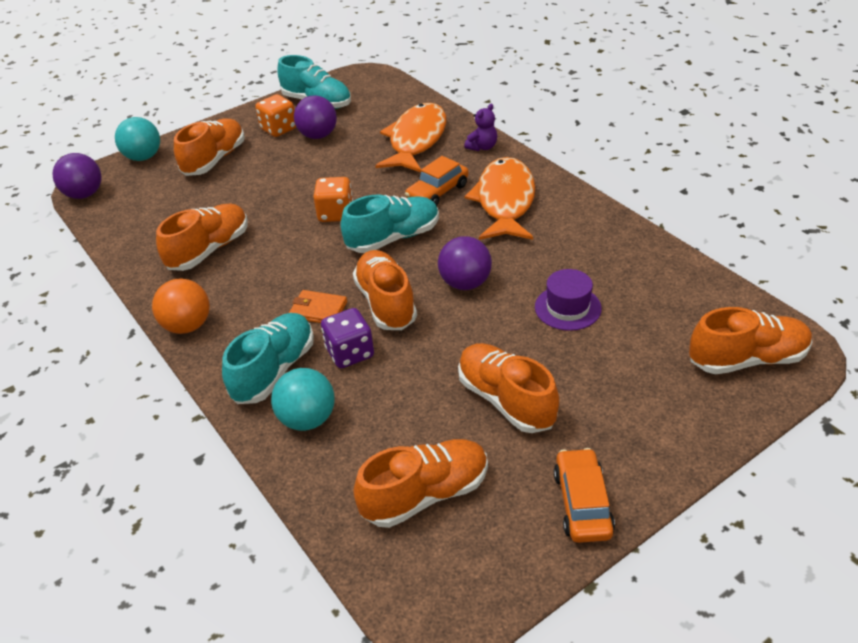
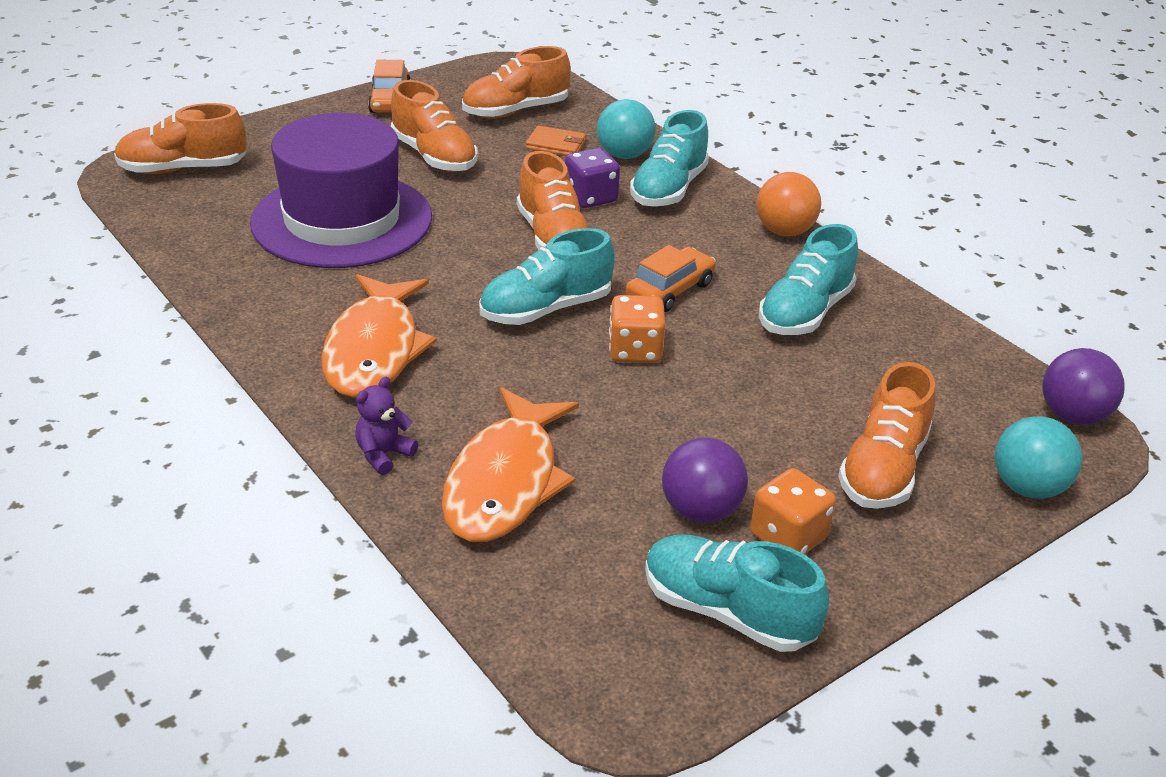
camera: 175 degrees right, 5 degrees down
(209, 250) = (805, 312): orange shoe -> turquoise shoe
(318, 310) = (633, 236): orange wallet -> orange wallet (556, 145)
(437, 192) = (476, 373): orange car -> orange car (670, 290)
(465, 283) = (455, 251): purple ball -> none
(567, 308) = (342, 220): purple hat -> purple hat, size x2.34

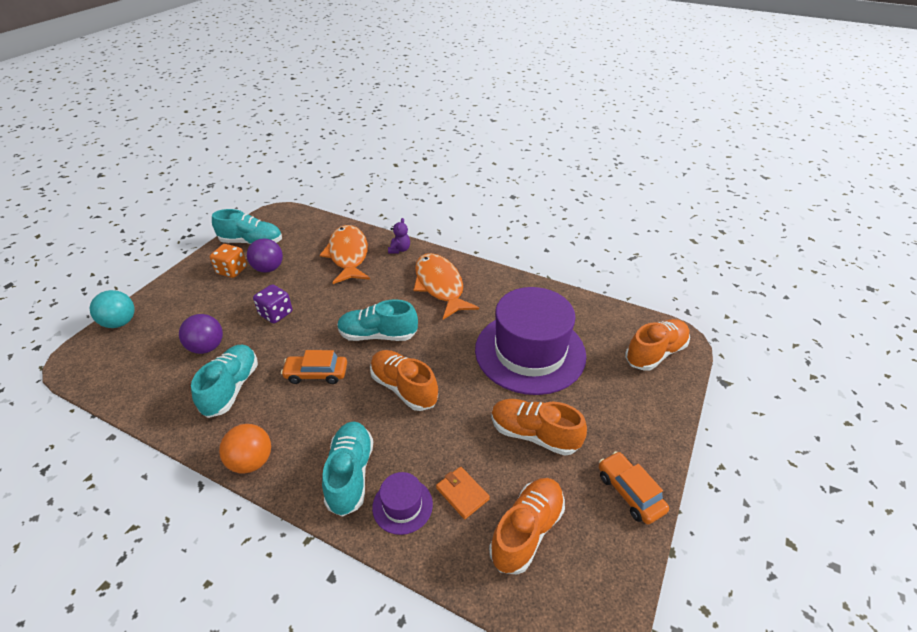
camera: 155 degrees right, 5 degrees up
(546, 309) = (378, 335): turquoise shoe -> turquoise shoe turned 120 degrees counterclockwise
(556, 145) = (462, 493): orange wallet -> orange wallet turned 60 degrees clockwise
(590, 198) = (401, 438): purple dice -> purple dice (276, 314)
(624, 155) = (402, 505): turquoise ball -> purple hat
(635, 351) = (321, 328): orange dice -> none
(670, 290) = (316, 374): orange car -> orange car turned 75 degrees clockwise
(883, 469) = (190, 309): orange shoe -> none
(1072, 416) = (79, 371): purple ball -> purple ball (207, 347)

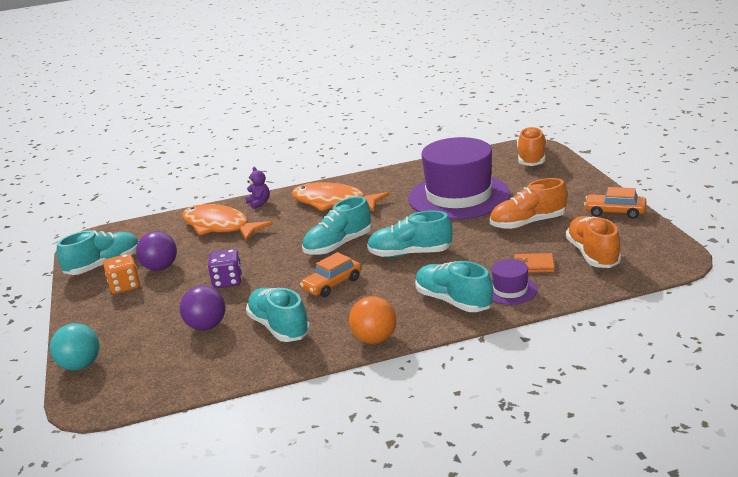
camera: 40 degrees left, 15 degrees down
(404, 388) = (410, 254): orange shoe -> turquoise shoe

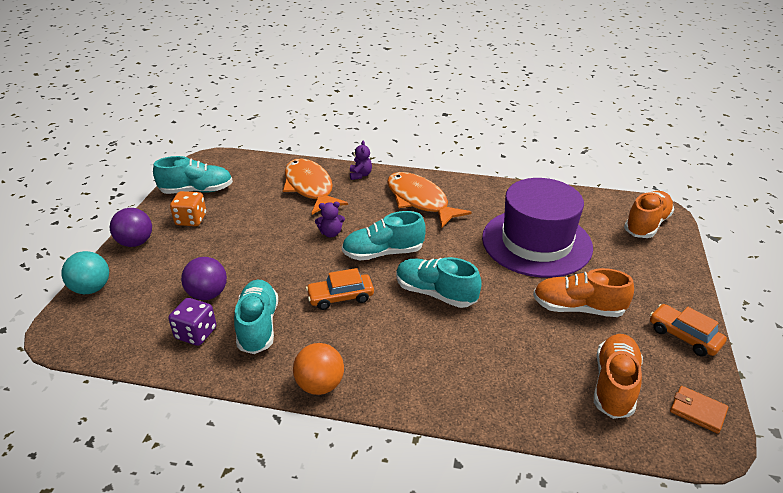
camera: 25 degrees right, 10 degrees up
(160, 268) = (231, 212): purple ball -> purple ball (136, 242)
(227, 281) = (265, 251): purple dice -> purple dice (196, 333)
(276, 249) = (331, 233): none -> purple teddy bear
(453, 301) = (426, 375): turquoise shoe -> none
(510, 290) = (491, 390): purple hat -> none
(533, 265) = (540, 368): orange wallet -> orange wallet (697, 411)

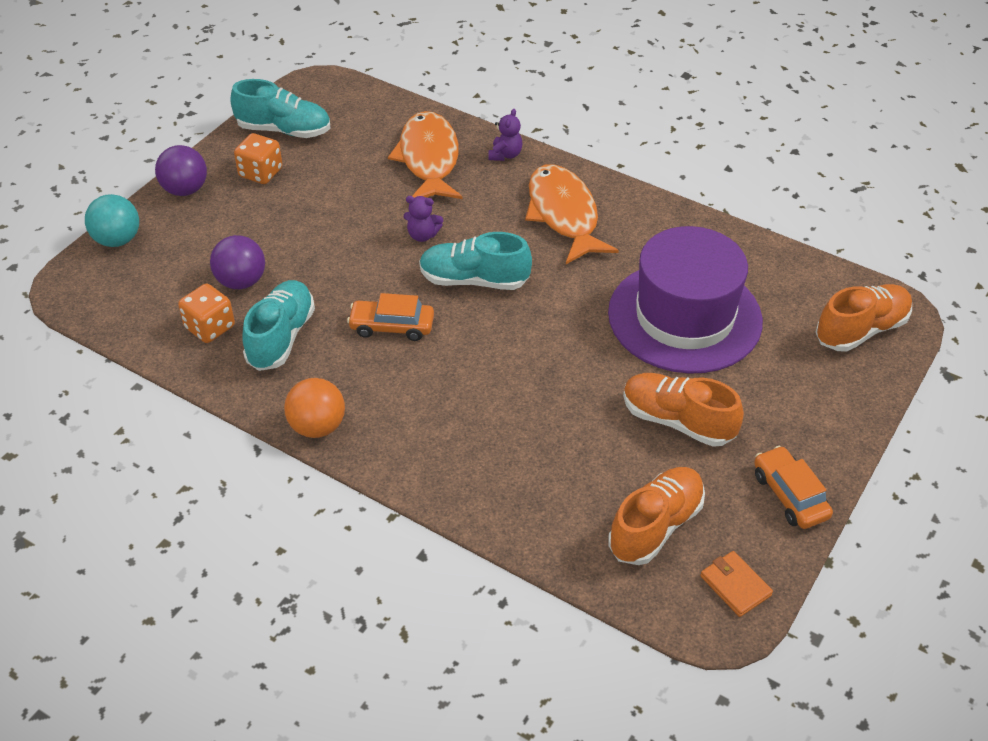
camera: 20 degrees right, 10 degrees up
(196, 333) = (210, 327): purple dice -> orange dice
(435, 293) = (509, 352): turquoise shoe -> none

